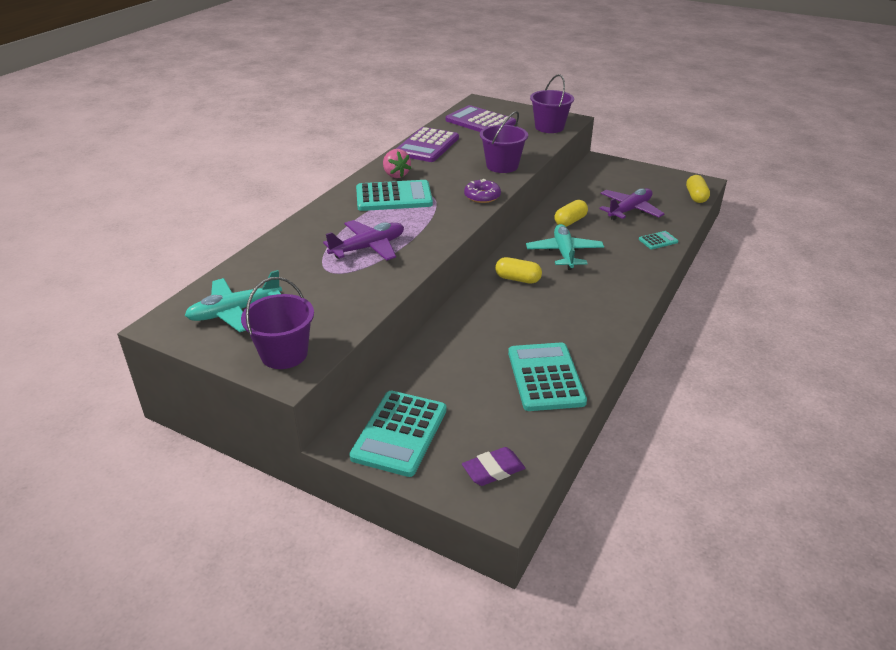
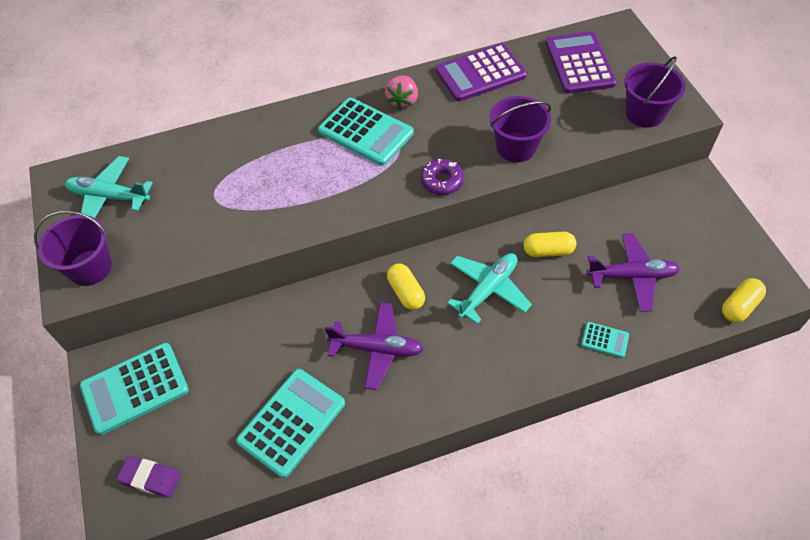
camera: 45 degrees right, 20 degrees up
(368, 248) = (271, 187): purple plane -> purple plane (377, 349)

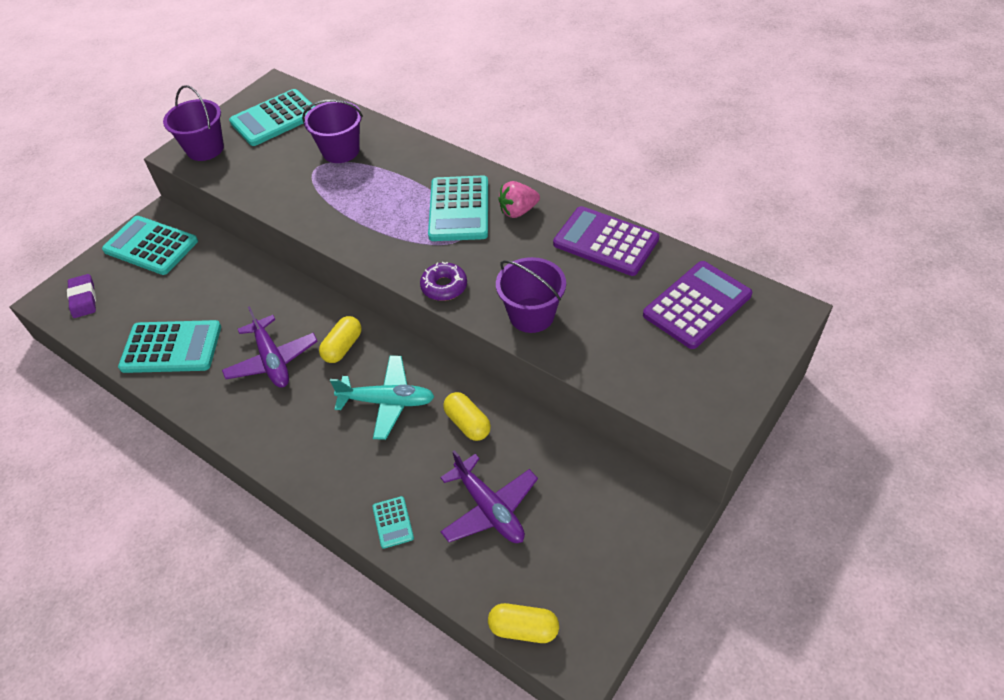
camera: 55 degrees right, 5 degrees down
(109, 197) = (275, 118): turquoise plane -> turquoise calculator
(644, 113) = (676, 392): purple bucket -> purple bucket (340, 151)

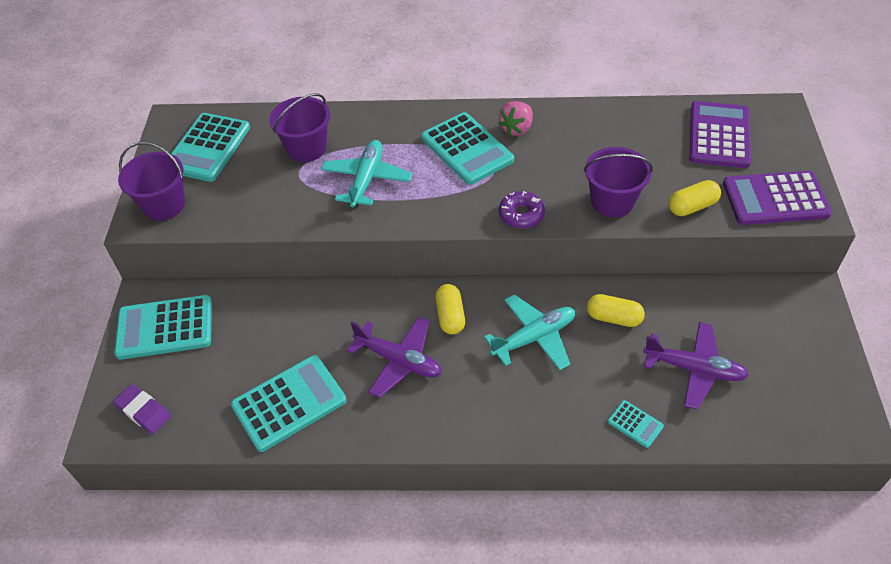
camera: 35 degrees left, 0 degrees up
(358, 197) = (367, 179): none -> turquoise plane
(523, 628) = (803, 436): yellow capsule -> yellow capsule (692, 207)
(605, 242) = (608, 121): purple calculator -> purple calculator (775, 199)

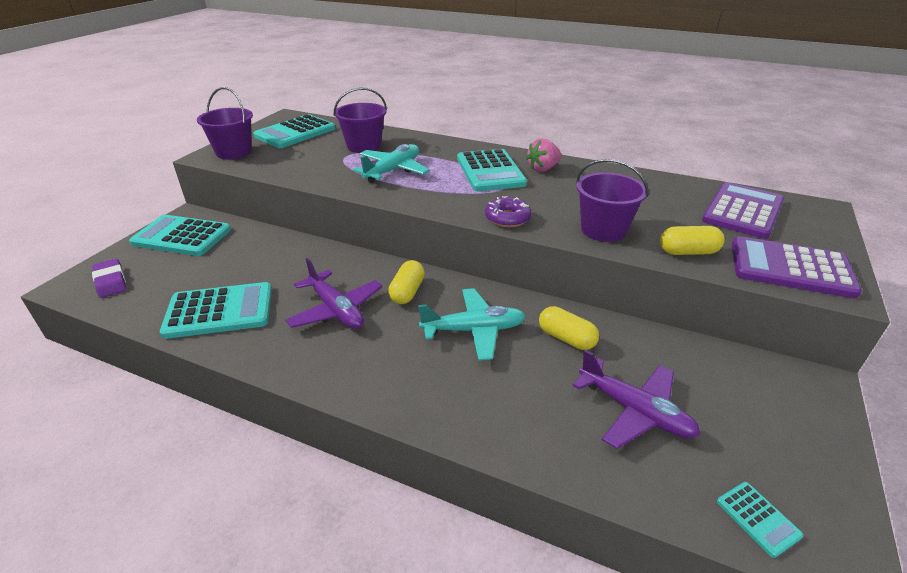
camera: 20 degrees right, 15 degrees down
(635, 424) = (535, 441): turquoise calculator -> turquoise calculator (758, 518)

